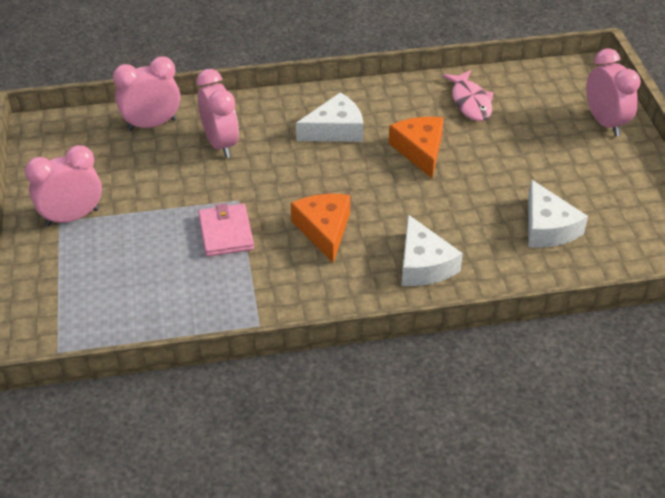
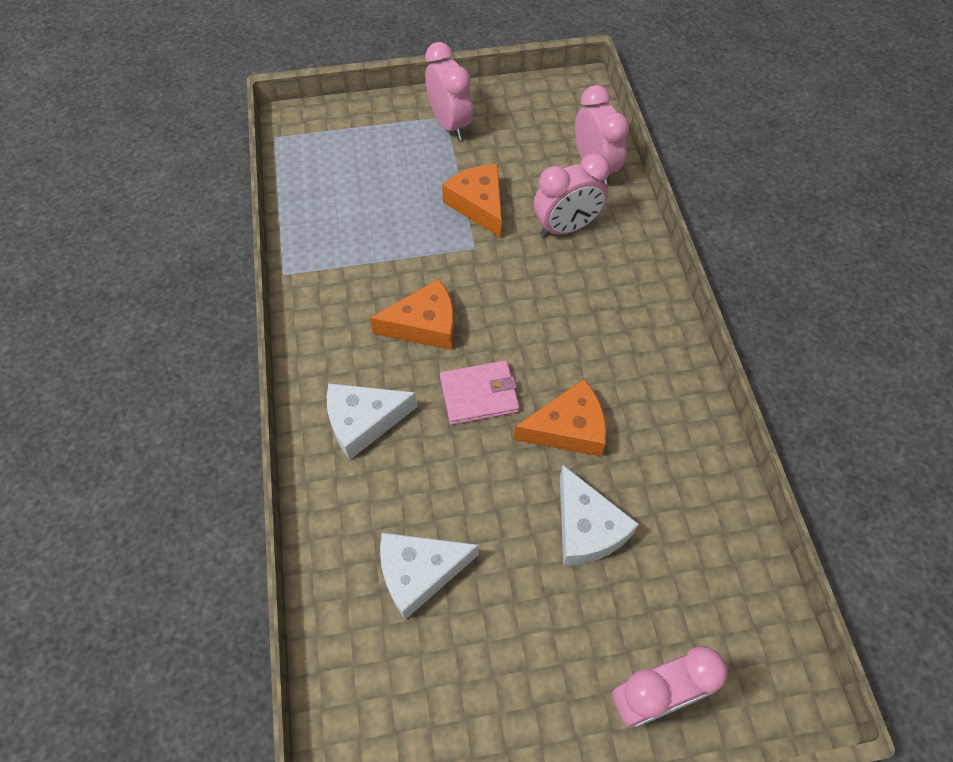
camera: 90 degrees right, 15 degrees up
(186, 197) = (478, 205): none -> orange cheese
(226, 233) = (424, 240): pink wallet -> pink wallet (479, 395)
(335, 130) = (601, 336): white cheese -> white cheese (586, 528)
(470, 102) = (679, 499): pink fish -> none

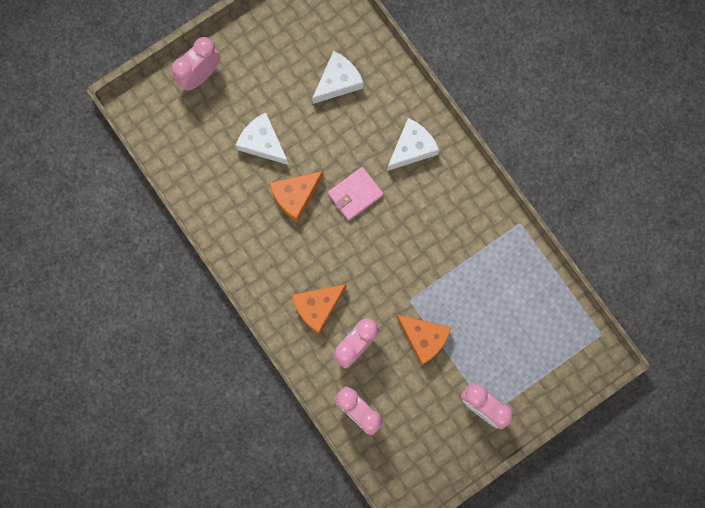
camera: 155 degrees right, 20 degrees up
(424, 325) = (411, 226): orange cheese -> orange cheese (317, 307)

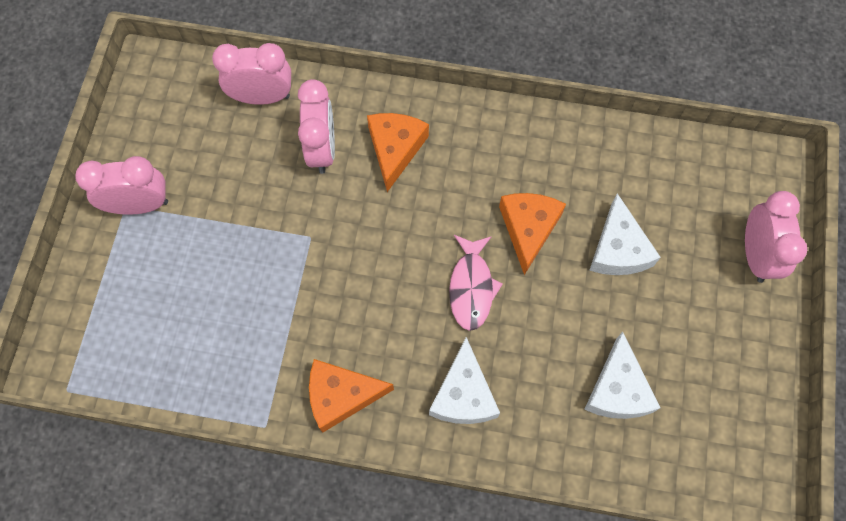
camera: 135 degrees right, 10 degrees down
(262, 143) = (618, 249): white cheese -> white cheese turned 90 degrees clockwise
(355, 194) = (471, 287): pink wallet -> pink fish
(424, 338) = (260, 215): orange cheese -> orange cheese (341, 396)

